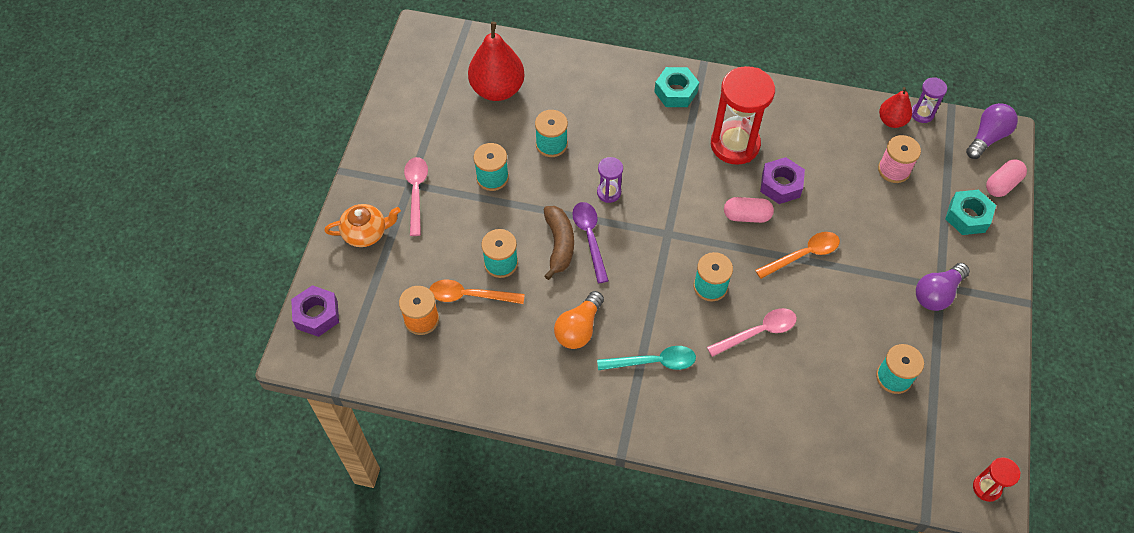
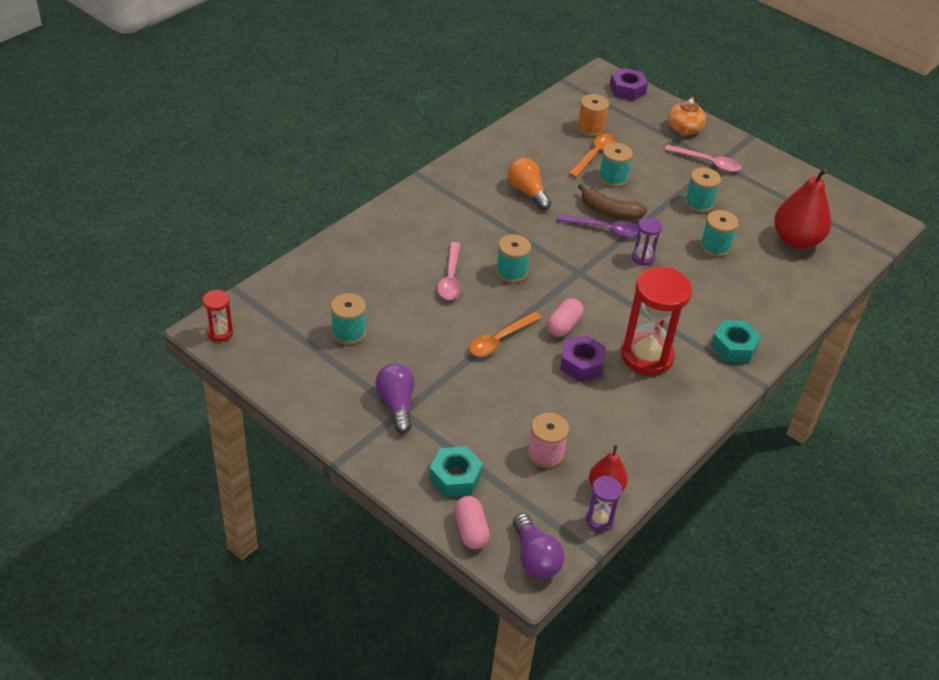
camera: 115 degrees right, 15 degrees down
(653, 362) = (471, 215): turquoise spoon -> none
(803, 255) = (499, 340): orange spoon -> orange spoon turned 45 degrees clockwise

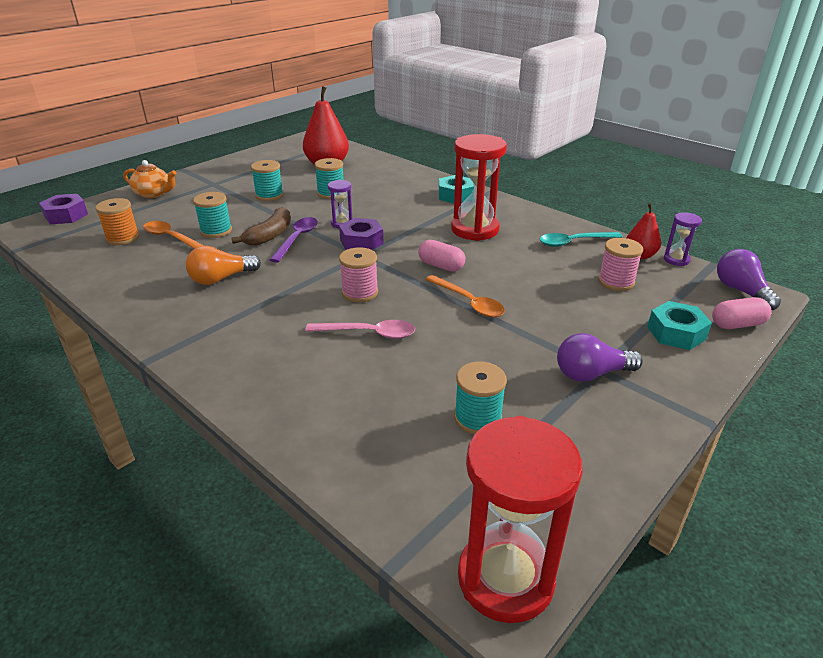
camera: 85 degrees left, 10 degrees down
(220, 332) = (505, 578): red hourglass -> red hourglass, size x2.09
(511, 272) = (360, 292): turquoise spool -> pink spool
(535, 557) = (741, 291): purple light bulb -> purple light bulb turned 90 degrees counterclockwise
(581, 364) = (492, 259): purple nut -> purple nut (361, 242)
(629, 436) = (574, 242): none -> turquoise spoon
(708, 163) = (211, 188): pink spoon -> none

